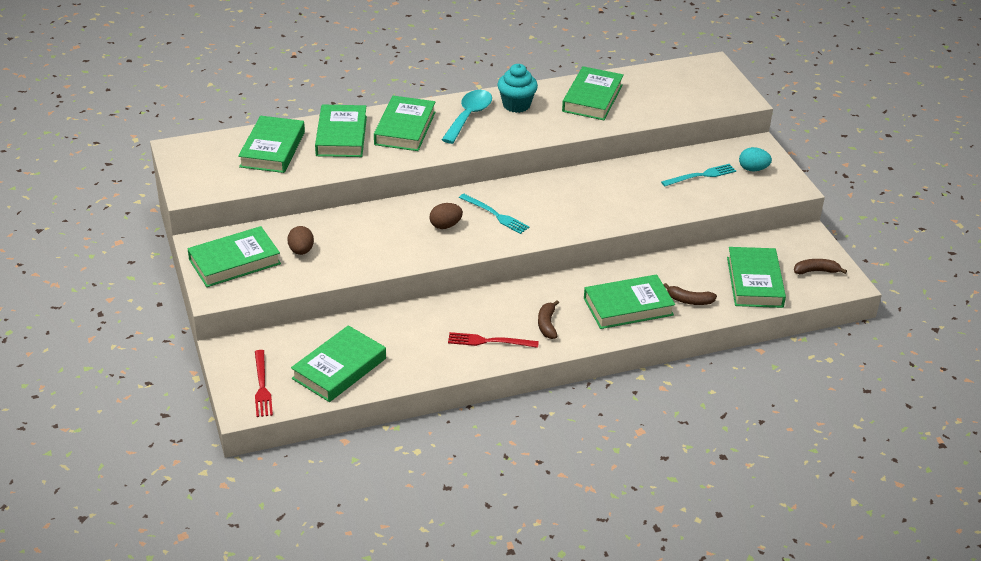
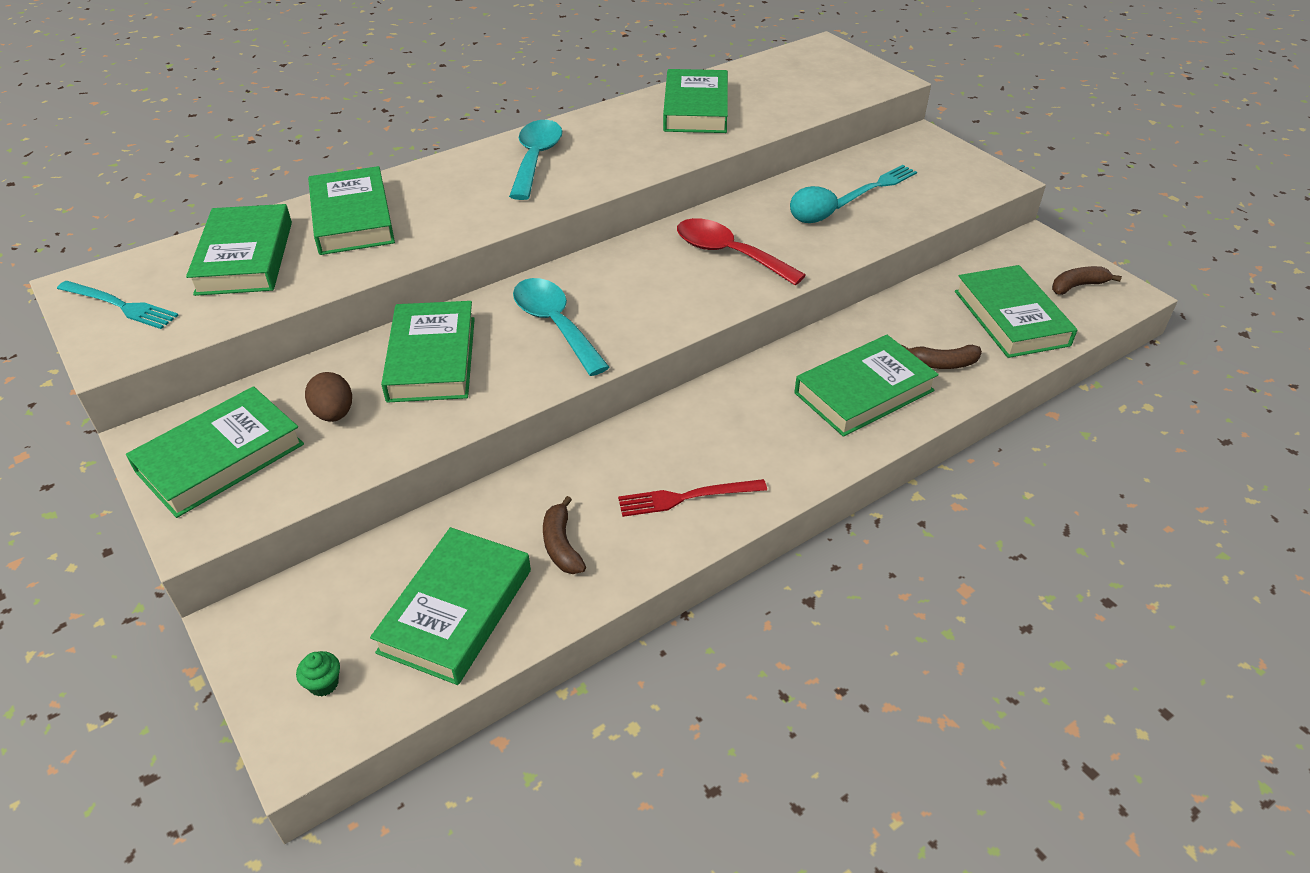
camera: 15 degrees left, 5 degrees up
(262, 386) = (324, 684): red fork -> green cupcake
(405, 128) = (447, 191): green book -> green book (432, 358)
(445, 226) = (555, 324): brown egg -> turquoise spoon
(495, 215) = (623, 293): turquoise fork -> turquoise fork (120, 305)
(516, 105) = (597, 134): turquoise cupcake -> none
(547, 324) = (762, 448): brown banana -> brown banana (561, 545)
(574, 202) = (728, 254): none -> red spoon
(753, 169) = (936, 166): turquoise egg -> turquoise egg (811, 220)

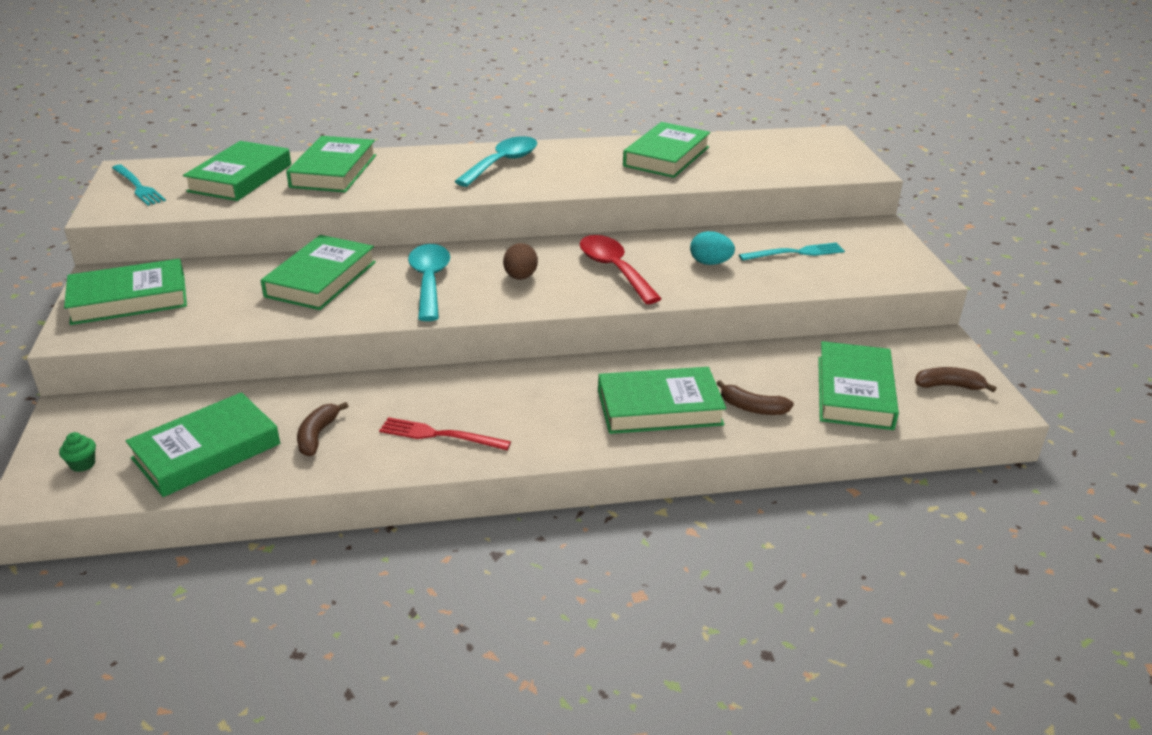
camera: 25 degrees right, 10 degrees down
(334, 414) = (223, 294): brown egg -> brown egg (520, 277)

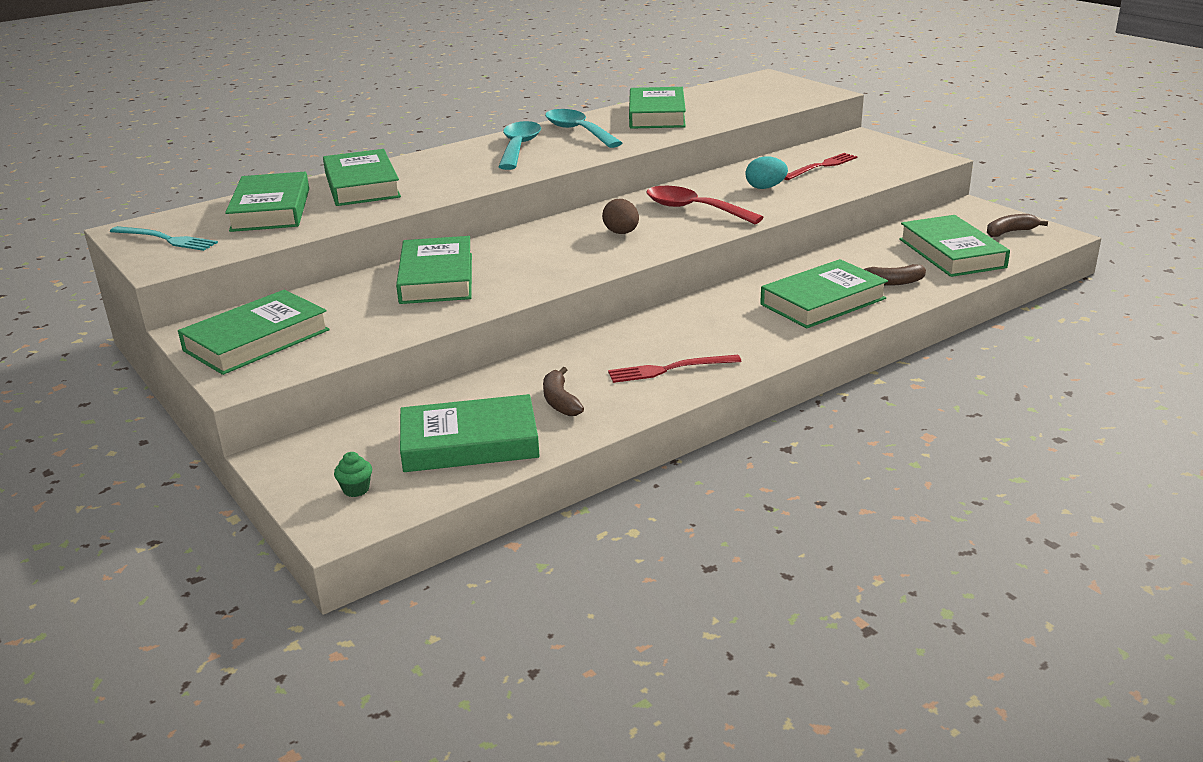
camera: 25 degrees left, 5 degrees down
(206, 451) = (469, 442): green book -> green book turned 60 degrees clockwise
(429, 281) = (543, 255): turquoise spoon -> turquoise spoon (578, 131)
(795, 253) = (821, 166): turquoise fork -> red fork

